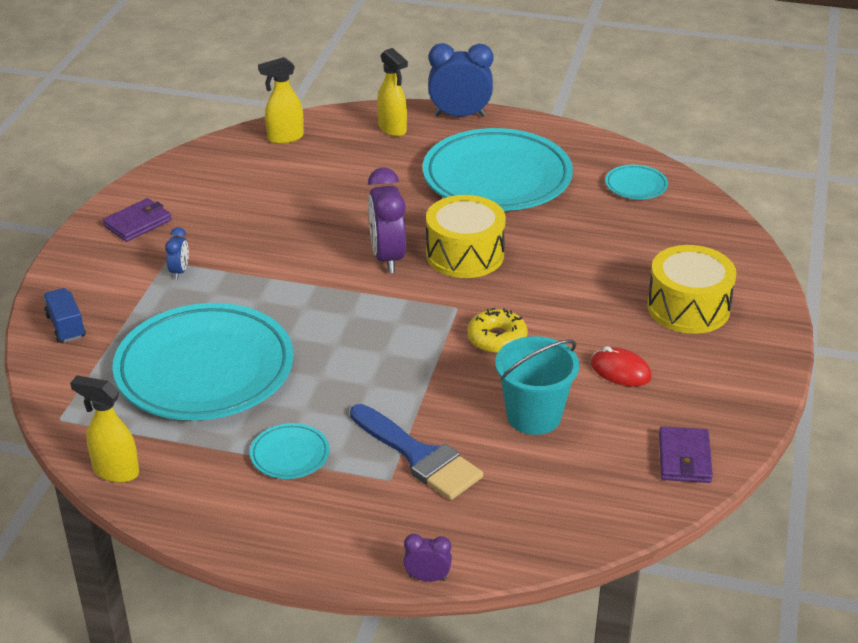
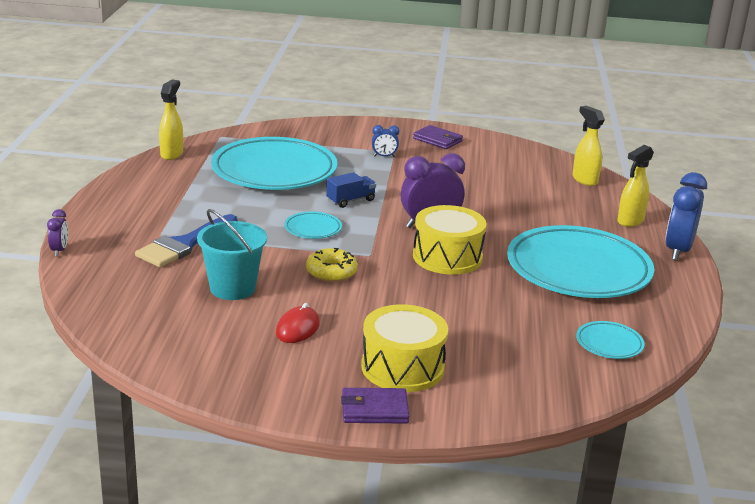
camera: 80 degrees right, 10 degrees down
(66, 326) = (313, 130): blue truck -> blue truck (350, 200)
(290, 455) = (186, 202): turquoise plate -> turquoise plate (313, 229)
(460, 115) = (678, 251): blue clock -> blue clock turned 150 degrees counterclockwise
(684, 458) = (180, 356): purple wallet -> purple wallet (374, 409)

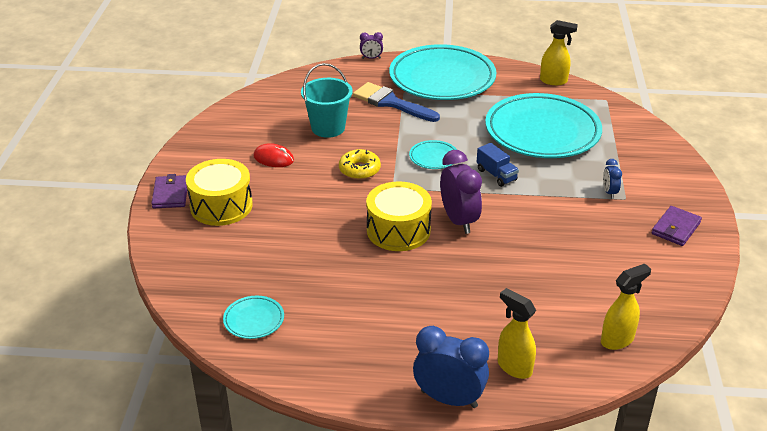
camera: 90 degrees right, 10 degrees up
(578, 270) = (389, 313): turquoise plate -> turquoise plate (442, 78)

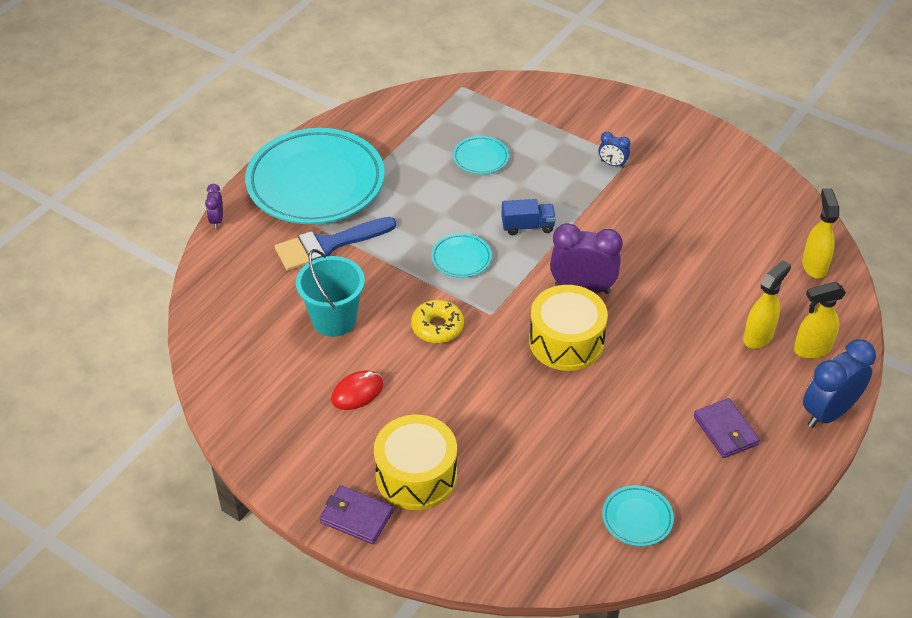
camera: 60 degrees left, 10 degrees up
(371, 58) = (217, 220): purple clock -> purple clock turned 150 degrees clockwise
(542, 132) = (480, 158): turquoise plate -> turquoise plate, size x0.41
(554, 81) = (397, 104): yellow spray bottle -> yellow spray bottle (758, 336)
(675, 228) = (693, 151): purple wallet -> purple wallet (725, 430)

